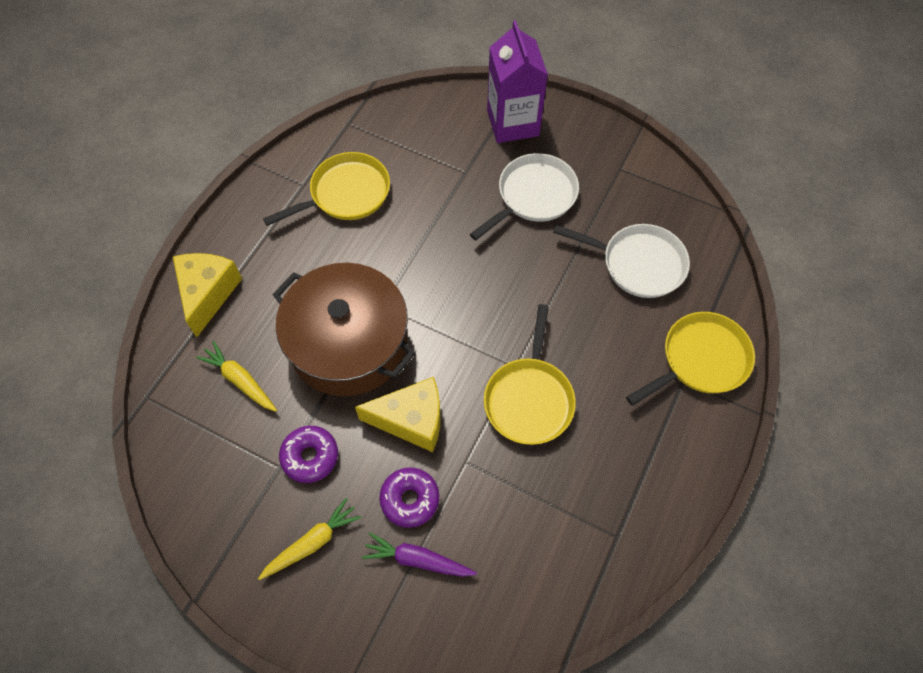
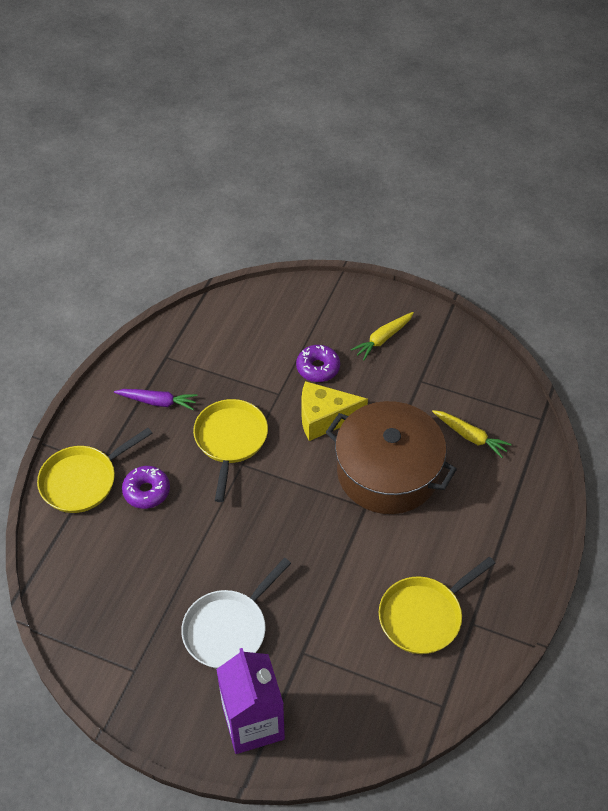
camera: 175 degrees right, 10 degrees down
(208, 294) = (525, 504): yellow cheese -> none
(310, 456) = (398, 389): purple donut -> purple donut (146, 491)
(417, 559) = (307, 335): purple carrot -> purple carrot (157, 402)
(638, 264) = (127, 563): white pan -> none

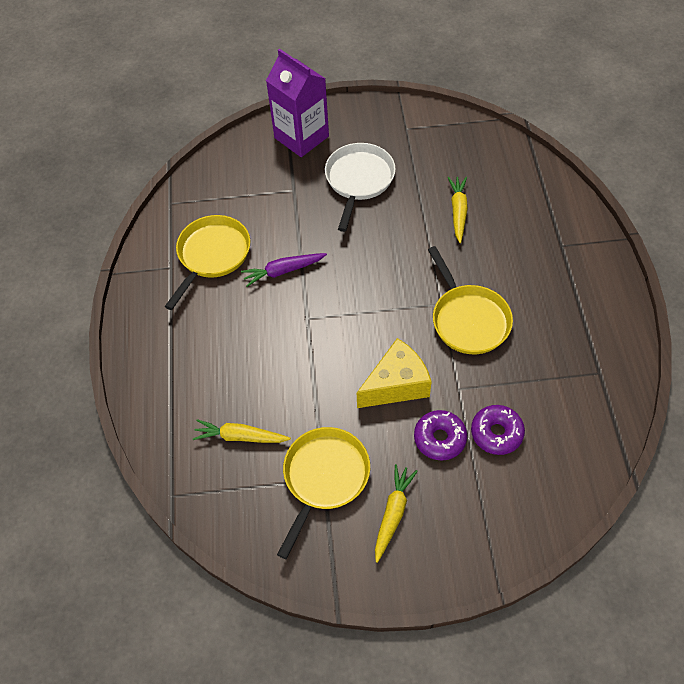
camera: 155 degrees right, 5 degrees up
(83, 480) = (562, 226): yellow pan -> yellow pan (324, 478)
(146, 491) = (503, 243): purple donut -> purple donut (496, 433)
(157, 402) = (564, 323): purple carrot -> purple carrot (283, 271)
(160, 542) = (458, 211): none -> yellow carrot
(388, 471) = (304, 360): brown pot -> none

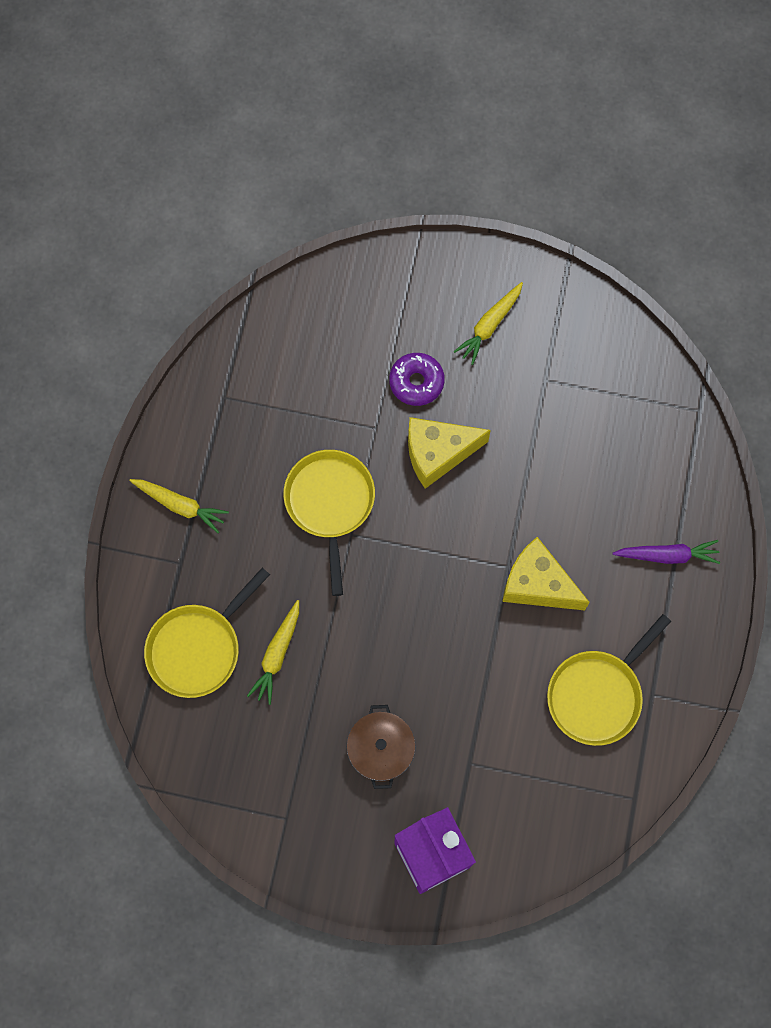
camera: 165 degrees left, 15 degrees up
(240, 437) = (617, 450): yellow carrot -> yellow carrot (180, 505)
(279, 313) = (537, 584): none -> yellow cheese
(283, 271) = (517, 641): purple carrot -> purple carrot (667, 555)
(324, 478) = (544, 380): yellow pan -> yellow pan (198, 648)
(359, 180) = (381, 749): white pan -> brown pot
(496, 433) = (358, 369): purple donut -> none

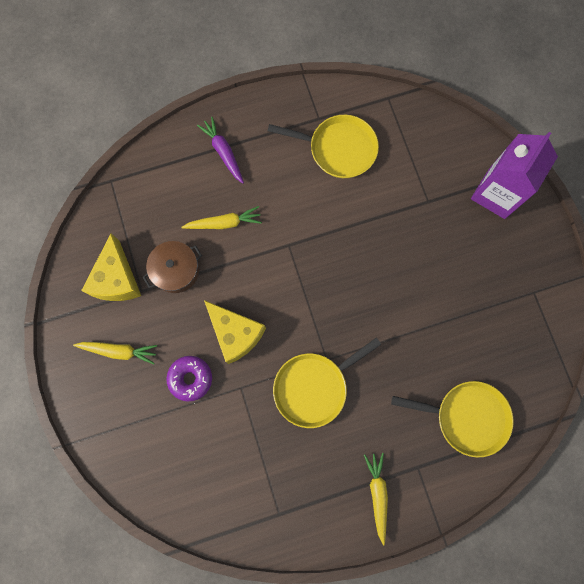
camera: 120 degrees left, 5 degrees up
(277, 654) = (437, 360): yellow carrot -> yellow carrot (224, 223)
(381, 749) = (454, 259): brown pot -> brown pot (176, 270)
(537, 584) = (289, 220): yellow cheese -> yellow cheese (117, 279)

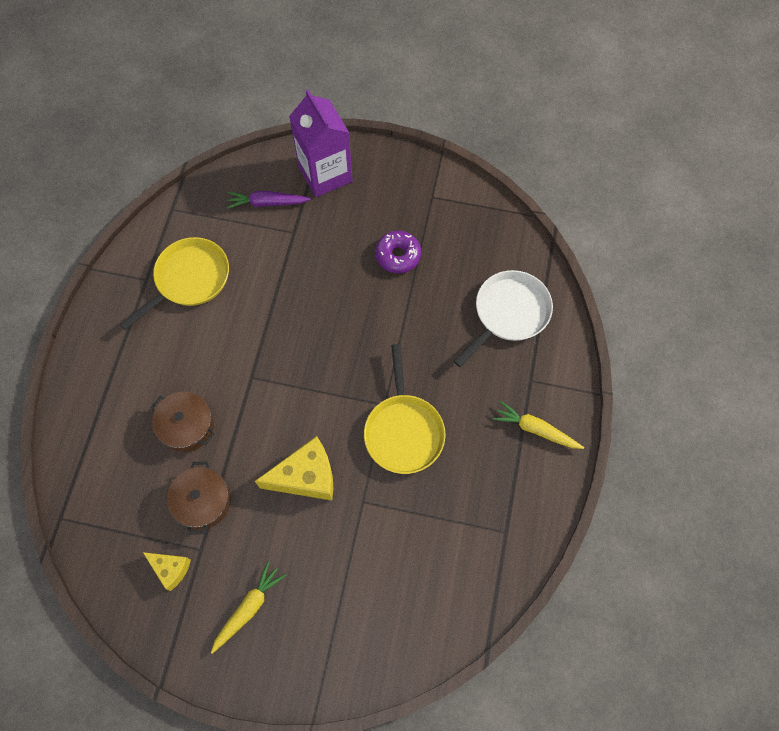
camera: 60 degrees left, 10 degrees down
(117, 279) = (171, 569): yellow cheese -> yellow cheese, size x0.57
(190, 378) = (323, 547): purple donut -> purple donut (398, 255)
(223, 152) = (114, 386): purple carrot -> purple carrot (267, 203)
(224, 223) = (187, 426): yellow carrot -> brown pot
(466, 417) = (508, 313): yellow pan -> white pan

